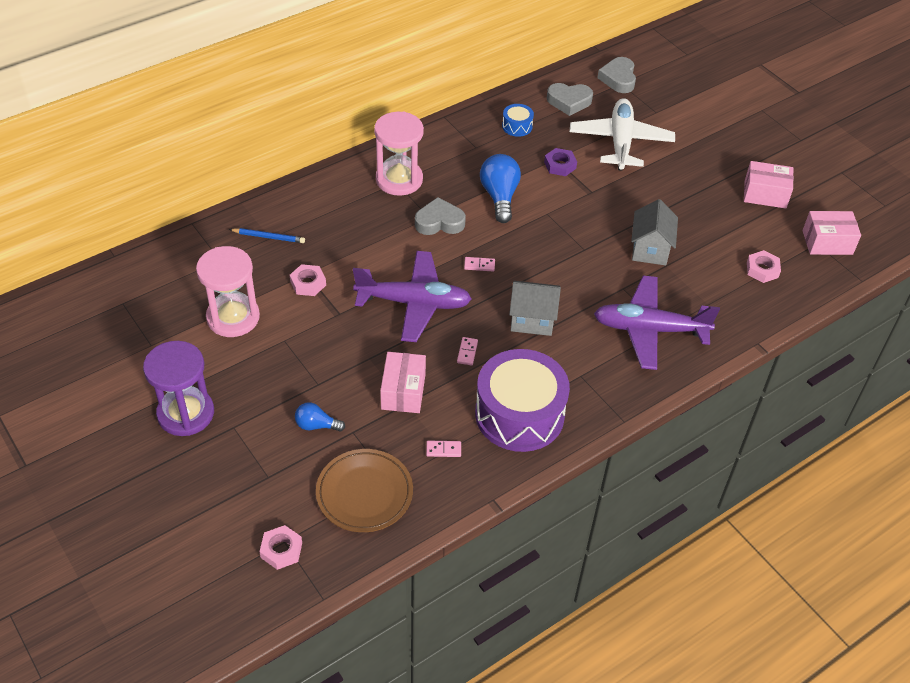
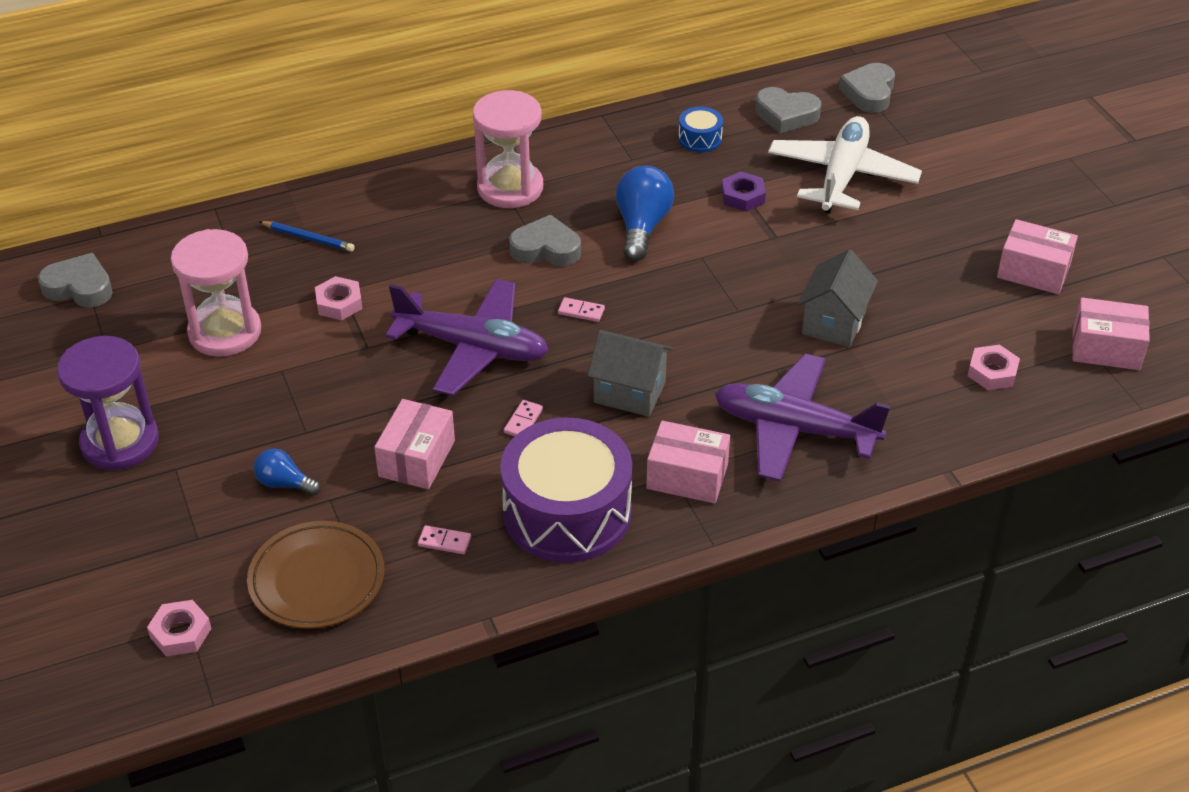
camera: 15 degrees right, 5 degrees down
(112, 298) = (79, 287): none -> grey heart
(591, 375) = (687, 476): none -> pink box

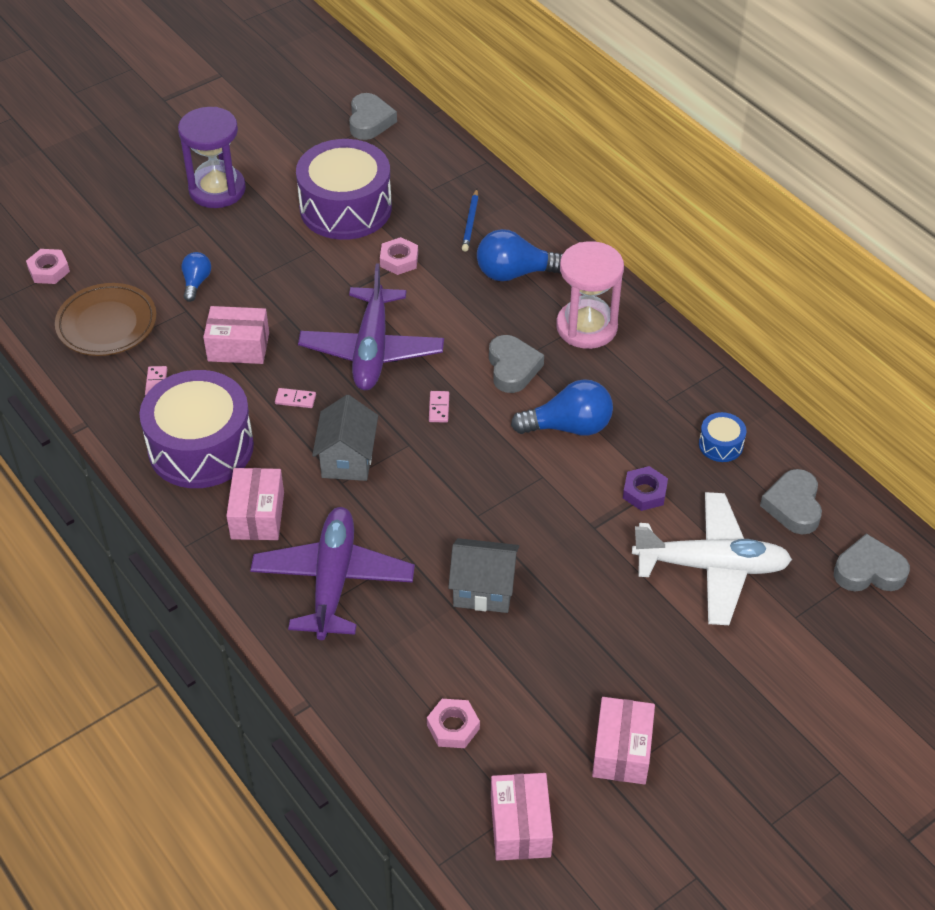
camera: 75 degrees right, 5 degrees up
(225, 332) = (345, 208): pink hourglass -> purple drum
(406, 221) = (515, 273): none -> blue light bulb

